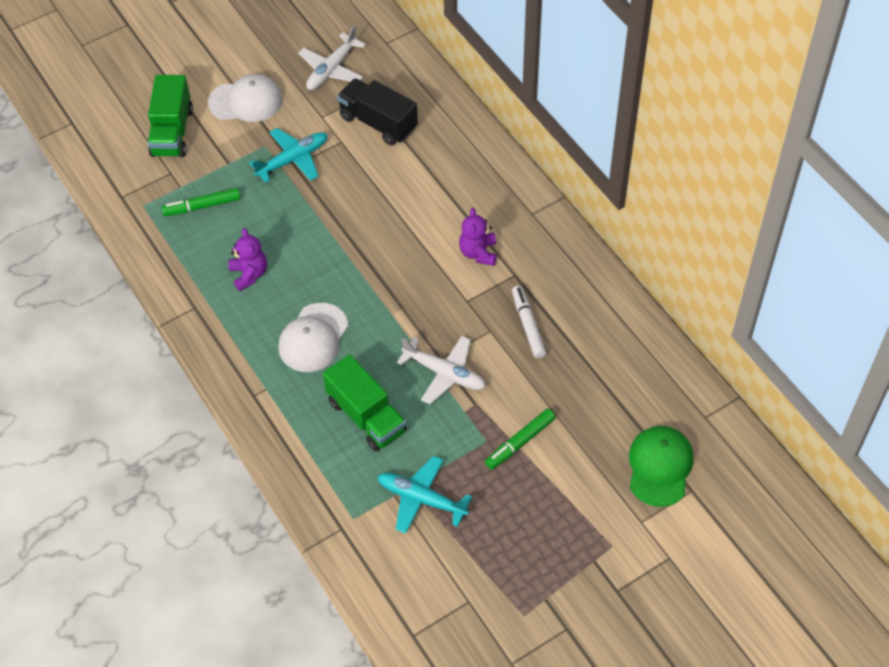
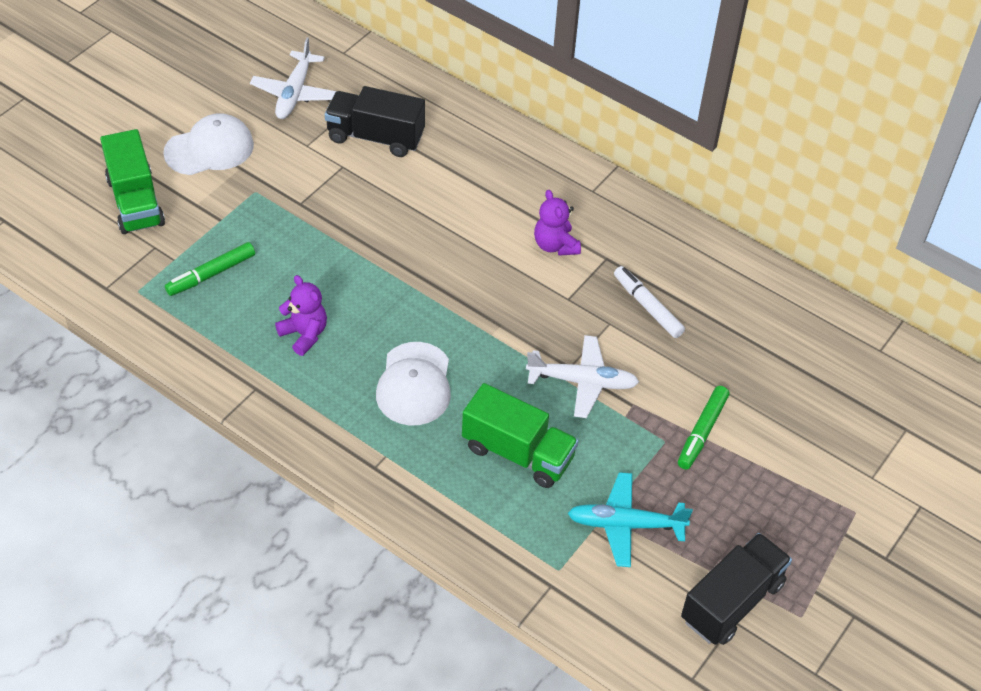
camera: 25 degrees left, 5 degrees down
(292, 160) = (295, 198): turquoise plane -> none
(474, 586) = (732, 602): none -> black truck
(659, 467) = (861, 414): green cap -> none

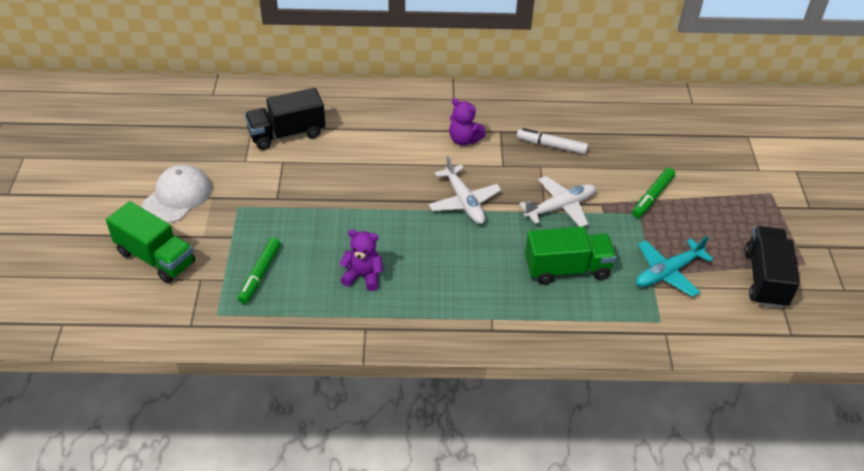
camera: 35 degrees left, 5 degrees down
(295, 93) = (204, 133): white plane -> white plane (464, 201)
(414, 384) = (464, 266): white cap -> none
(702, 432) = (652, 197): green marker -> green marker turned 45 degrees clockwise

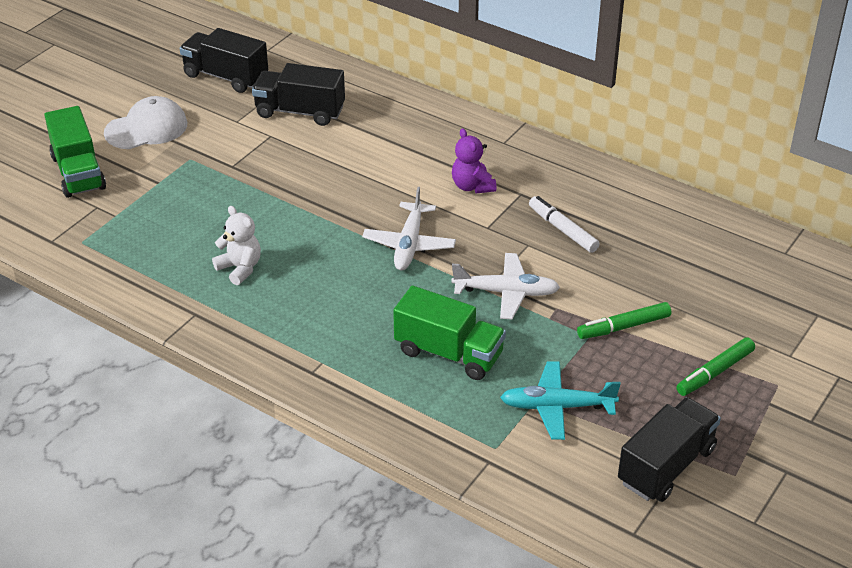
camera: 35 degrees right, 5 degrees down
(201, 128) = (226, 76): none -> black truck
(260, 274) = (150, 225): green marker -> green marker (715, 372)
(363, 276) = (240, 268): purple teddy bear -> white teddy bear

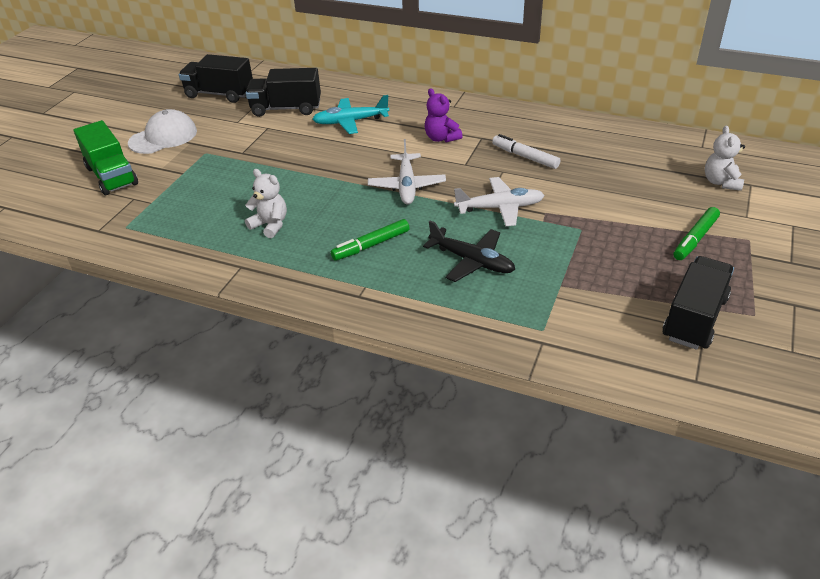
camera: 10 degrees left, 0 degrees up
(449, 353) = (471, 261): green truck -> black plane
(557, 407) = (581, 287): turquoise plane -> turquoise plane (351, 121)
(623, 327) = (606, 217): green marker -> green marker (371, 245)
(783, 305) = (721, 182): none -> white teddy bear

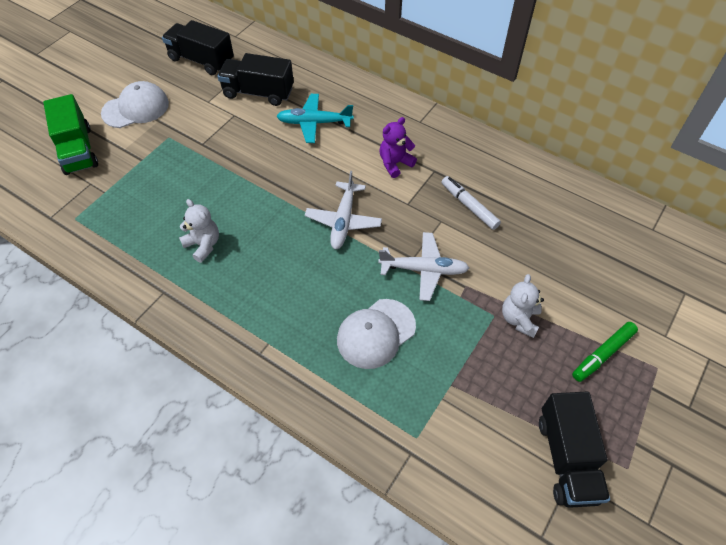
camera: 10 degrees right, 15 degrees up
(371, 245) = (288, 292): green marker -> none
(441, 138) = (395, 163): purple teddy bear -> purple teddy bear turned 75 degrees clockwise
(471, 261) = (376, 333): black plane -> white cap
(694, 318) = (567, 458): black truck -> black truck turned 135 degrees clockwise
(721, 182) = (655, 283): white teddy bear -> white teddy bear (519, 319)

